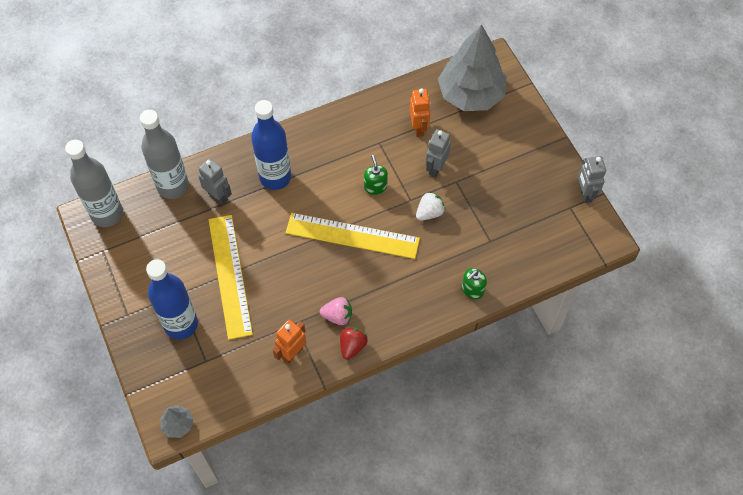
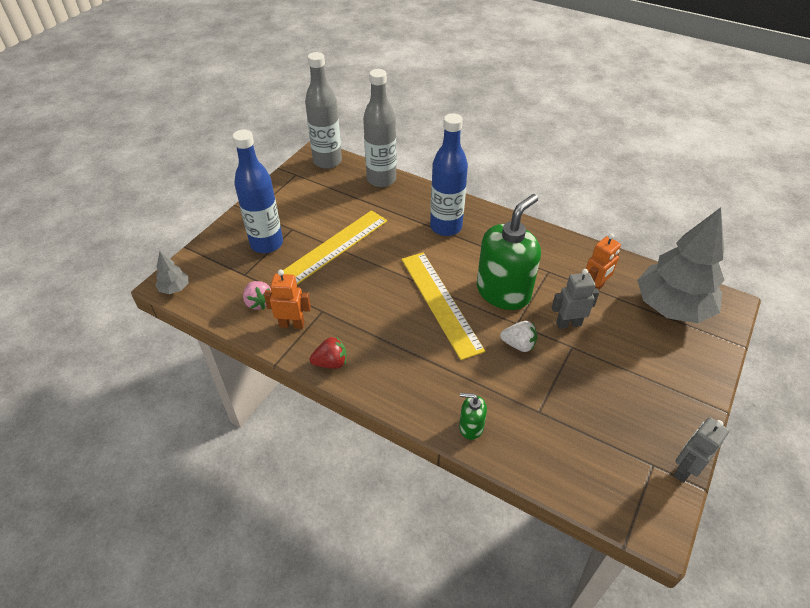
camera: 55 degrees right, 15 degrees down
(218, 196) = (396, 206): grey robot -> none
(337, 316) = (353, 336): pink strawberry -> pink strawberry (259, 302)
(375, 187) = (503, 292): green soap dispenser -> green soap dispenser, size x2.26

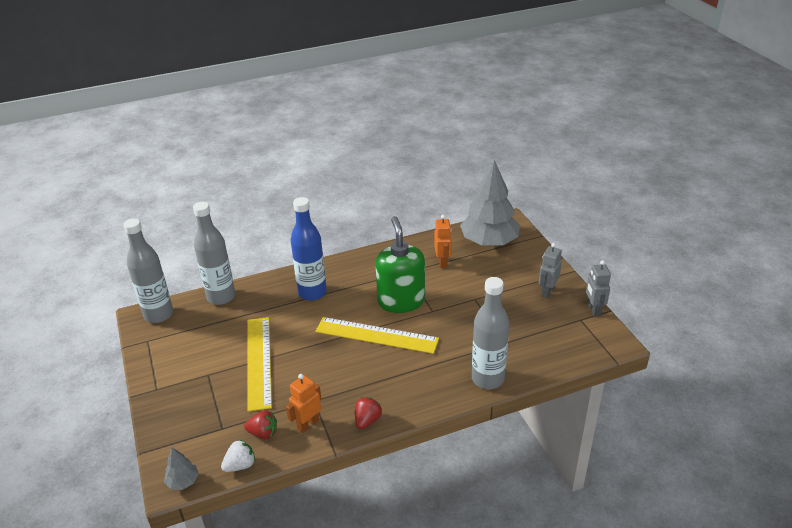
camera: 50 degrees left, 10 degrees down
(259, 302) = (263, 433): pink strawberry -> red strawberry
(266, 244) = (205, 398): blue bottle -> none
(471, 427) = (487, 379): green soap dispenser -> grey bottle
(518, 344) = (449, 320): white strawberry -> white strawberry (240, 465)
(568, 323) = (456, 289): grey robot -> grey robot (547, 291)

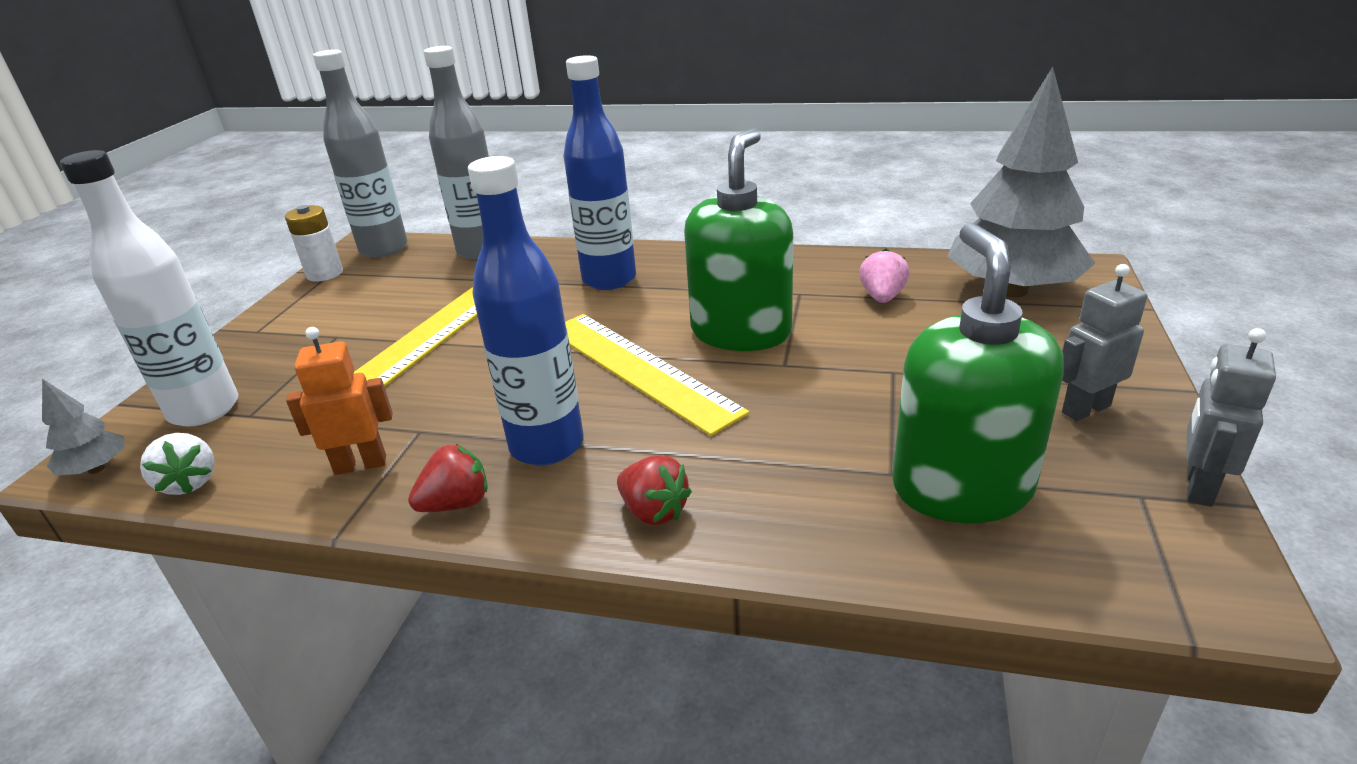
camera: 35 degrees right, 5 degrees down
(145, 342) = (325, 274): none -> white battery
(194, 436) = (204, 410): none -> white bottle
(240, 465) = (189, 483): white strawberry -> white strawberry turned 60 degrees clockwise
(263, 433) = (285, 448): red strawberry -> red strawberry (654, 511)
(376, 383) = (547, 446): none -> blue bottle
(443, 262) = (882, 297): orange robot -> pink strawberry
(487, 379) = (779, 531): grey bottle -> none
(530, 339) = (961, 488): none -> green soap dispenser

